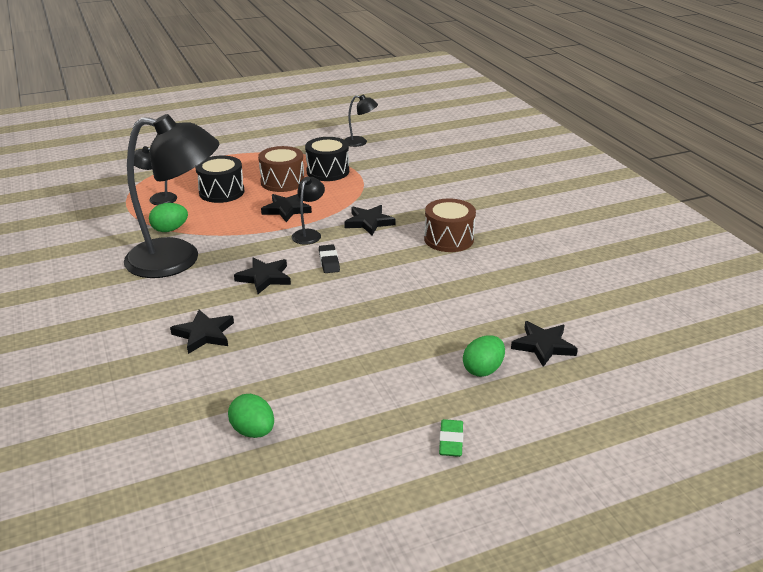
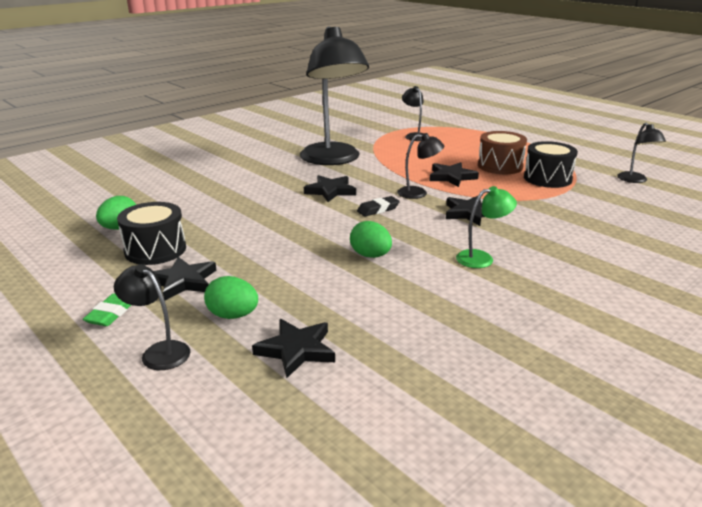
camera: 70 degrees right, 5 degrees down
(170, 229) = (374, 148): green egg -> green egg (370, 255)
(204, 334) = (237, 188): black star -> black star (183, 281)
(221, 192) = (452, 151): black drum -> black drum (155, 250)
(448, 239) = (482, 258): brown drum -> green lamp
(451, 441) = (111, 314): green eraser -> green eraser turned 60 degrees counterclockwise
(524, 414) = (159, 352): none -> black lamp

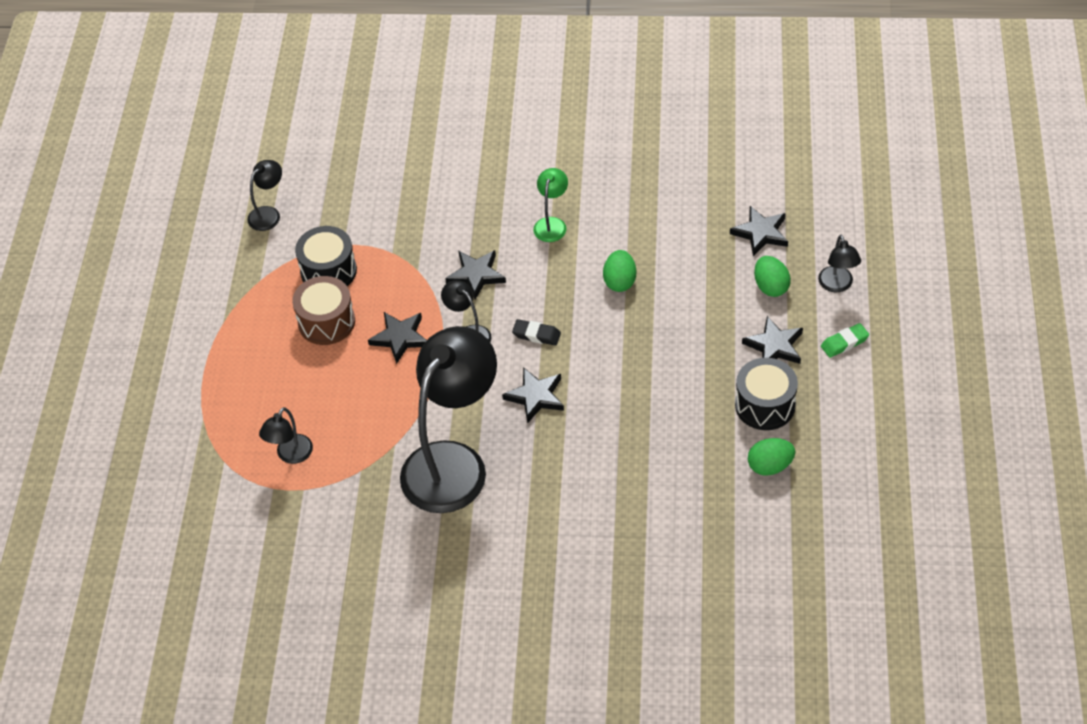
camera: 130 degrees left, 25 degrees up
(482, 258) = (552, 224): green lamp -> green lamp turned 75 degrees clockwise

